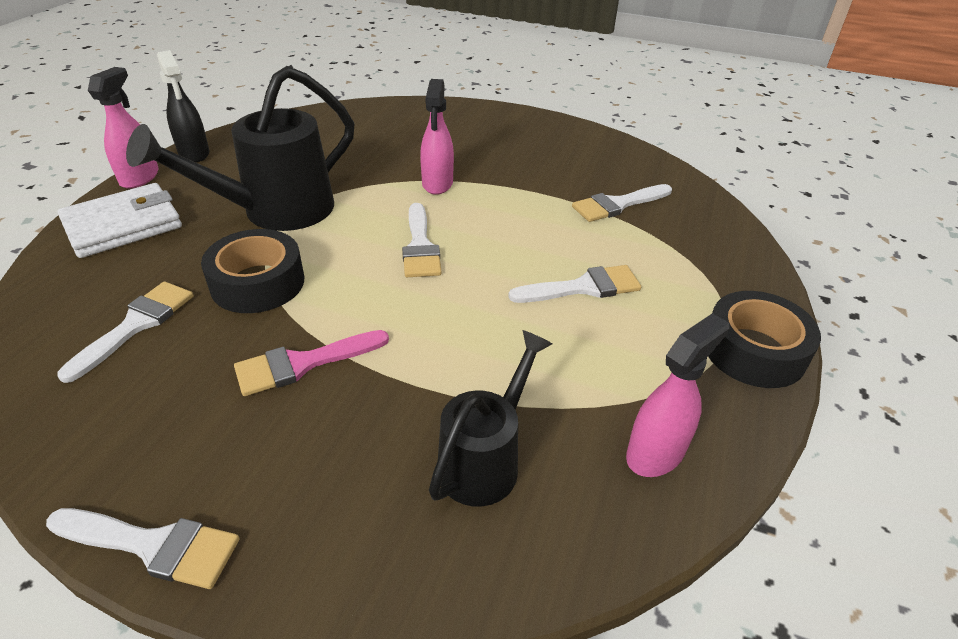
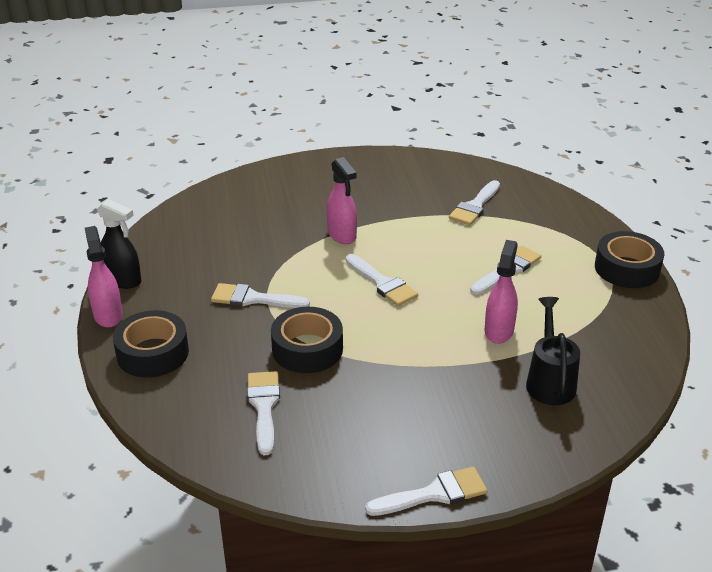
camera: 30 degrees left, 5 degrees down
(123, 225) = (153, 353): white wallet -> black tape
(276, 211) = (253, 299): black watering can -> white brush
(303, 363) = (398, 380): pink brush -> none
(656, 453) = (624, 341): pink spray bottle -> pink spray bottle (499, 331)

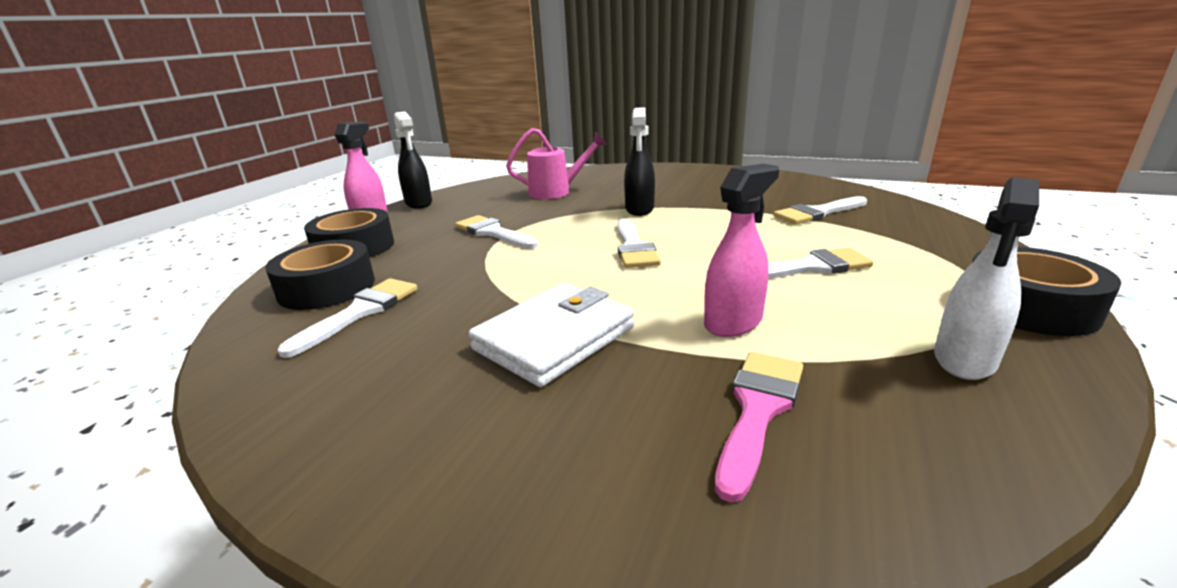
camera: 35 degrees right, 10 degrees down
(241, 228) = (556, 192): none -> pink watering can
(307, 349) = (479, 278): black tape -> black tape (327, 287)
(342, 235) = (639, 209): pink spray bottle -> black spray bottle
(415, 378) = (555, 338): none -> white wallet
(434, 494) = (366, 506): white brush -> none
(549, 381) = (758, 410): black watering can -> pink brush
(614, 318) = (964, 360): none -> white spray bottle

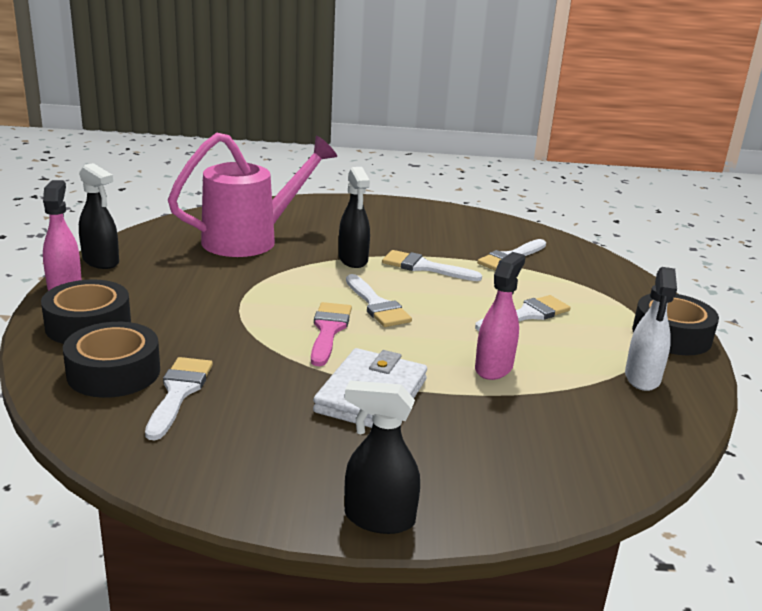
camera: 25 degrees left, 0 degrees up
(421, 517) = (378, 518): none -> black spray bottle
(493, 232) = (227, 296): white brush -> white brush (424, 267)
(556, 192) = (250, 240): pink watering can -> pink watering can, size x1.64
(758, 410) = (538, 427): pink brush -> pink brush (329, 330)

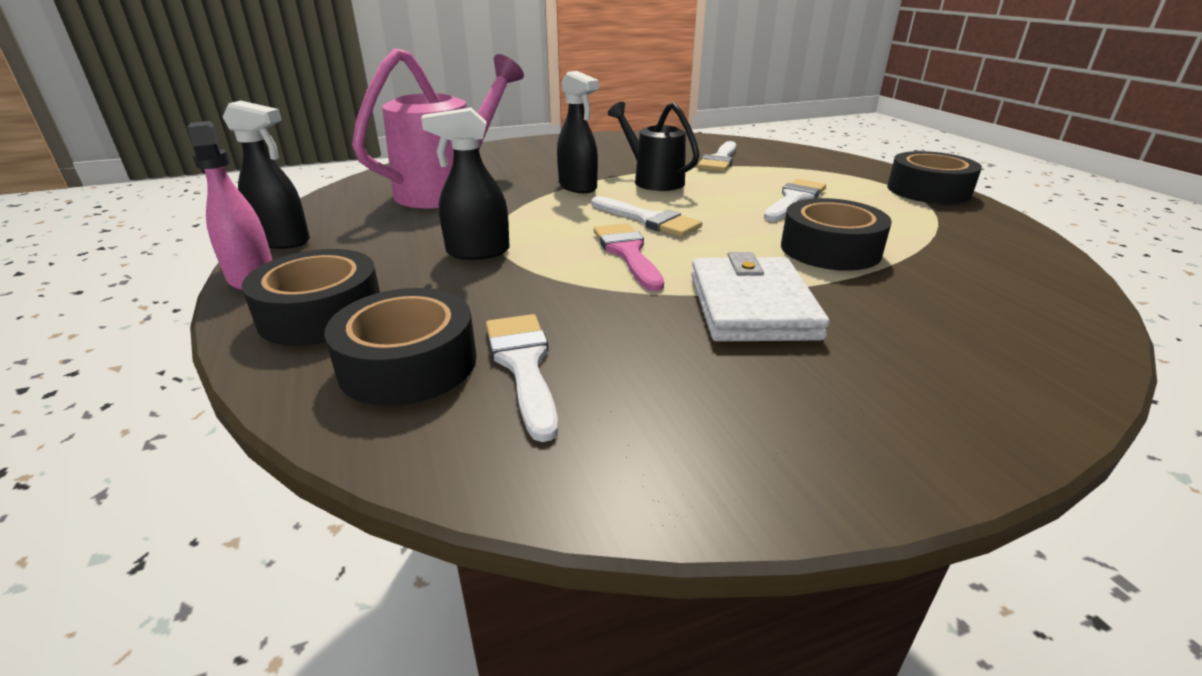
camera: 20 degrees left, 5 degrees up
(378, 518) = (947, 450): black spray bottle -> black spray bottle (477, 252)
(424, 267) = (653, 180): white brush -> black watering can
(494, 368) = (830, 249): pink spray bottle -> black tape
(642, 378) = (960, 228): white spray bottle -> none

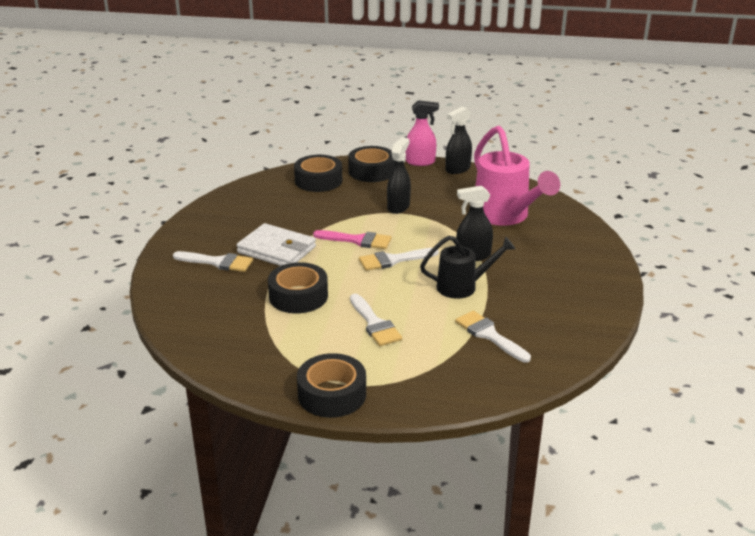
camera: 120 degrees right, 0 degrees up
(523, 365) = (294, 197): white brush -> white brush (217, 262)

